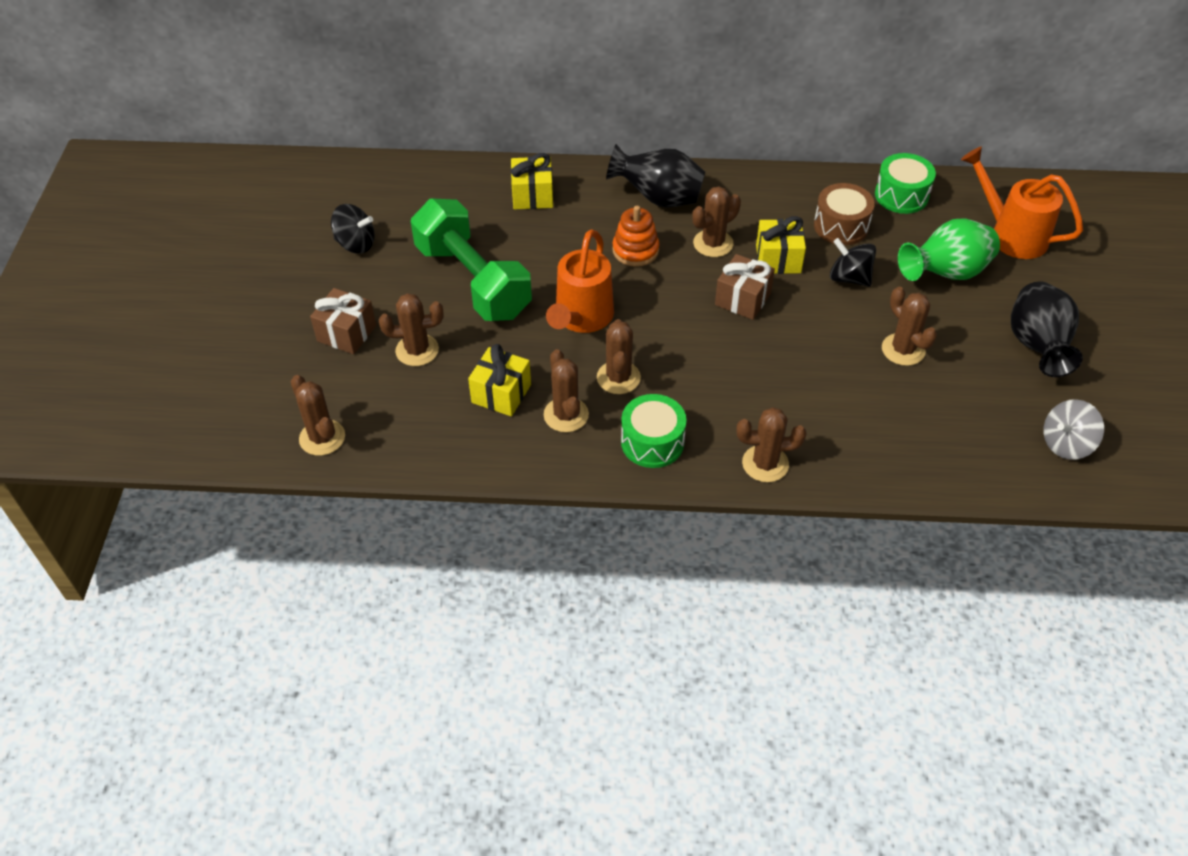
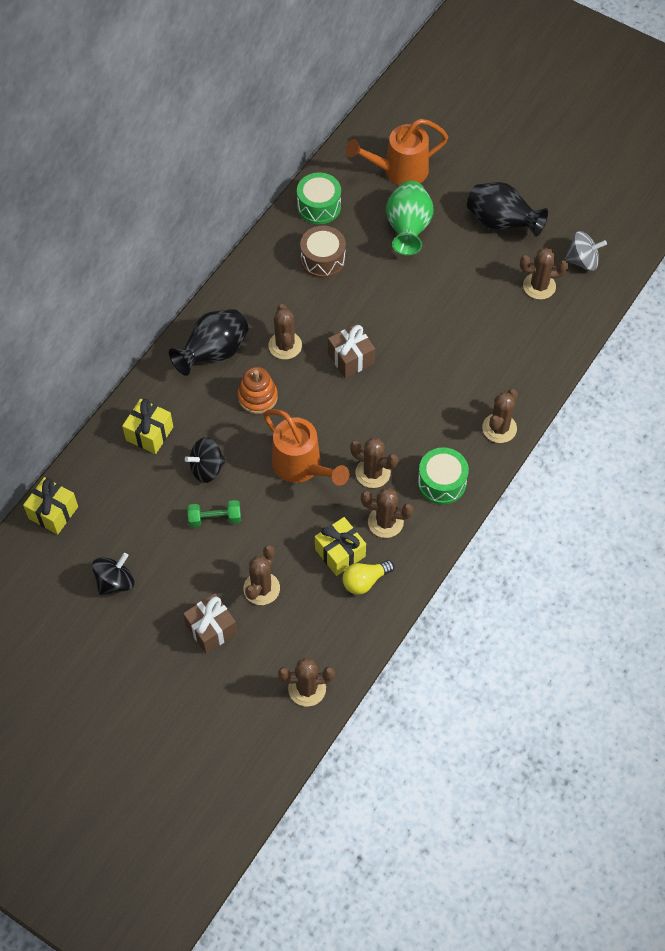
camera: 60 degrees left, 10 degrees up
(473, 281) = (215, 518): green dumbbell -> green dumbbell, size x0.42
(481, 429) = (365, 581): none -> yellow light bulb
(778, 259) = (328, 315): yellow gift -> yellow gift (53, 512)
(849, 278) = (374, 285): black spinning top -> black spinning top (207, 468)
(903, 350) = (456, 295): brown cactus -> brown cactus (539, 286)
(1066, 444) = (582, 261): grey spinning top -> grey spinning top turned 90 degrees counterclockwise

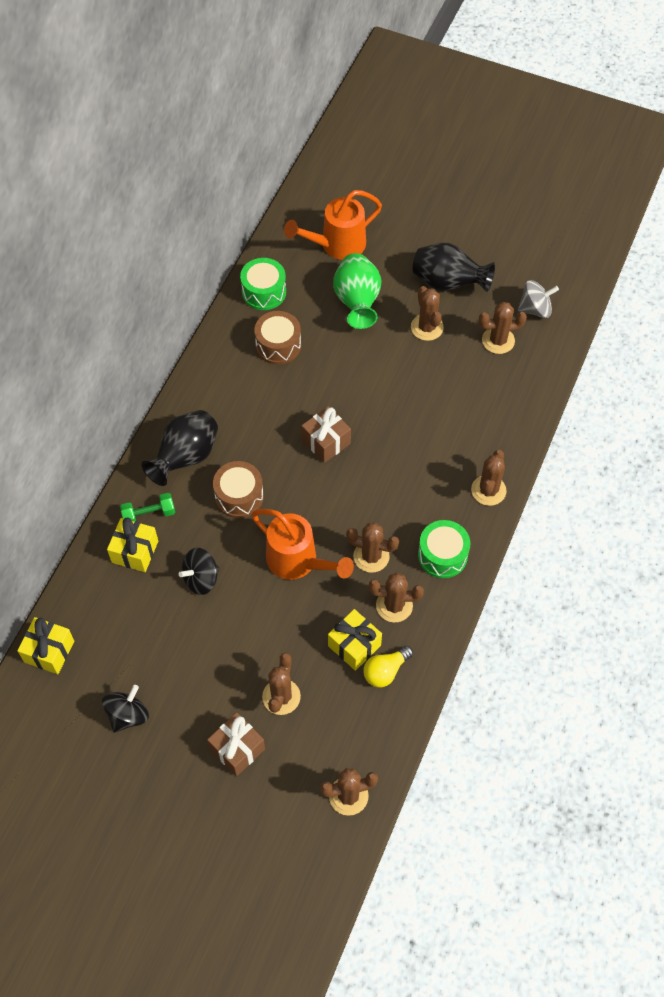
camera: 10 degrees left, 0 degrees up
(215, 518) = (219, 630): green dumbbell -> green dumbbell (149, 514)
(257, 397) = (239, 496): orange stacking toy -> brown drum
(285, 345) = (257, 438): brown cactus -> brown cactus (427, 327)

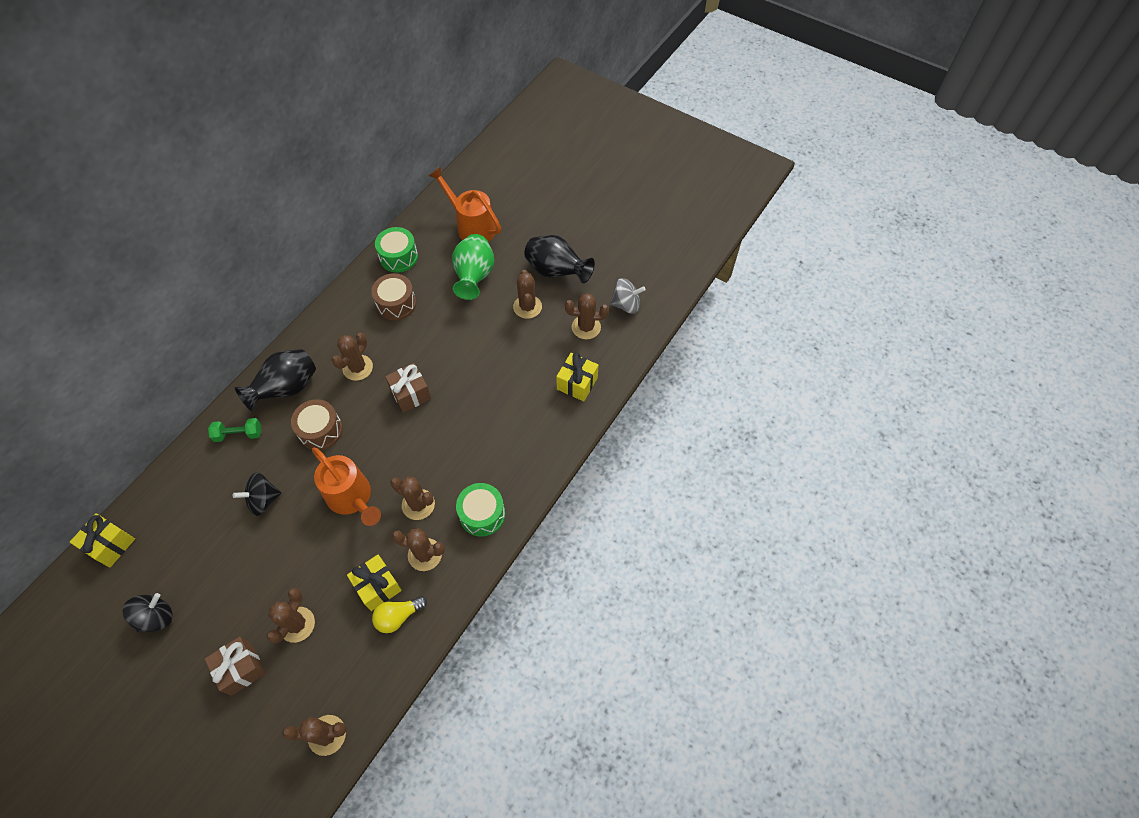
camera: 10 degrees right, 0 degrees up
(135, 551) = (215, 466): yellow gift -> yellow gift (577, 383)
(337, 245) = (472, 226): orange watering can -> orange watering can turned 60 degrees clockwise
(488, 490) = (540, 460): brown cactus -> brown cactus (358, 368)

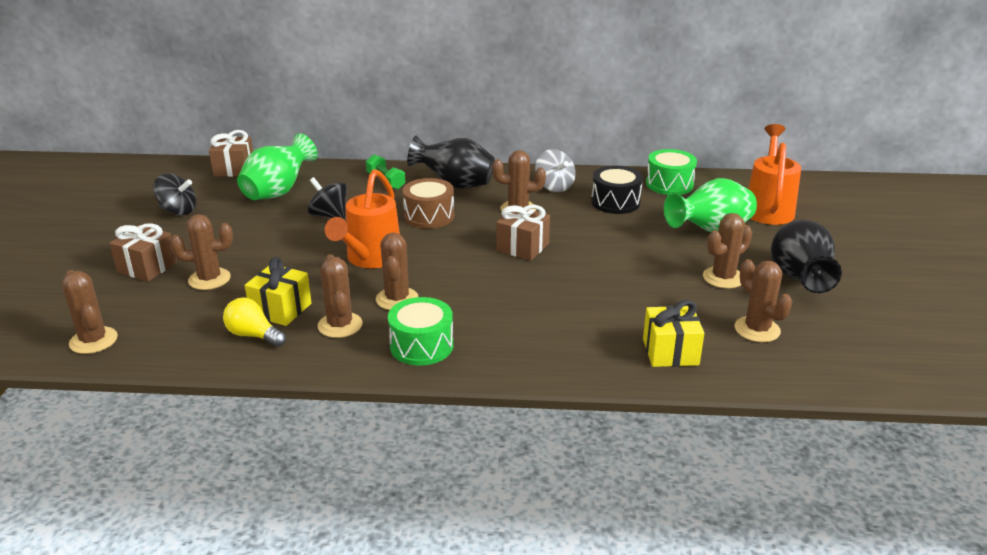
camera: 60 degrees right, 30 degrees down
(110, 545) = (234, 169): yellow gift -> brown gift
(189, 524) = (278, 192): none -> green vase
(396, 303) = (615, 202): brown drum -> black drum
(626, 305) = (835, 349): grey spinning top -> grey spinning top (554, 186)

